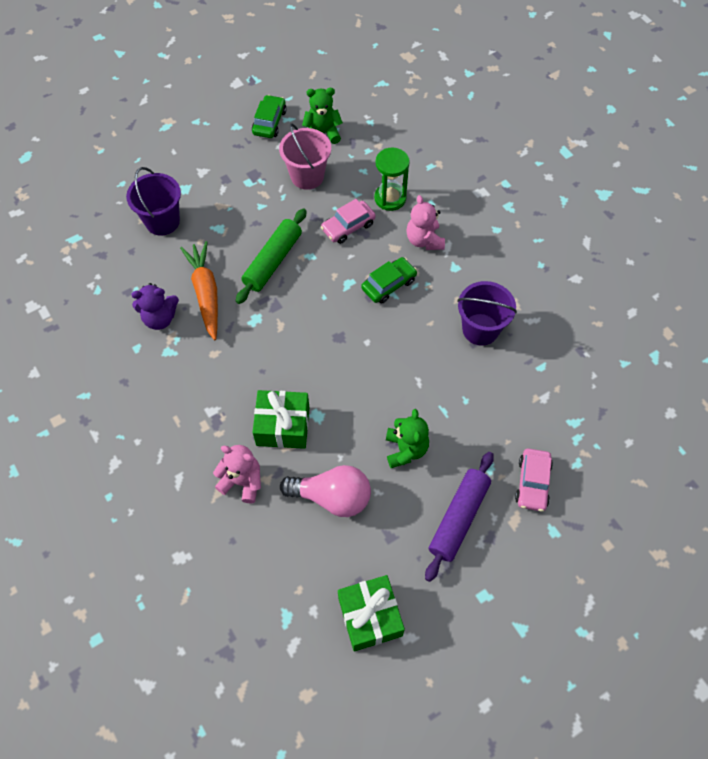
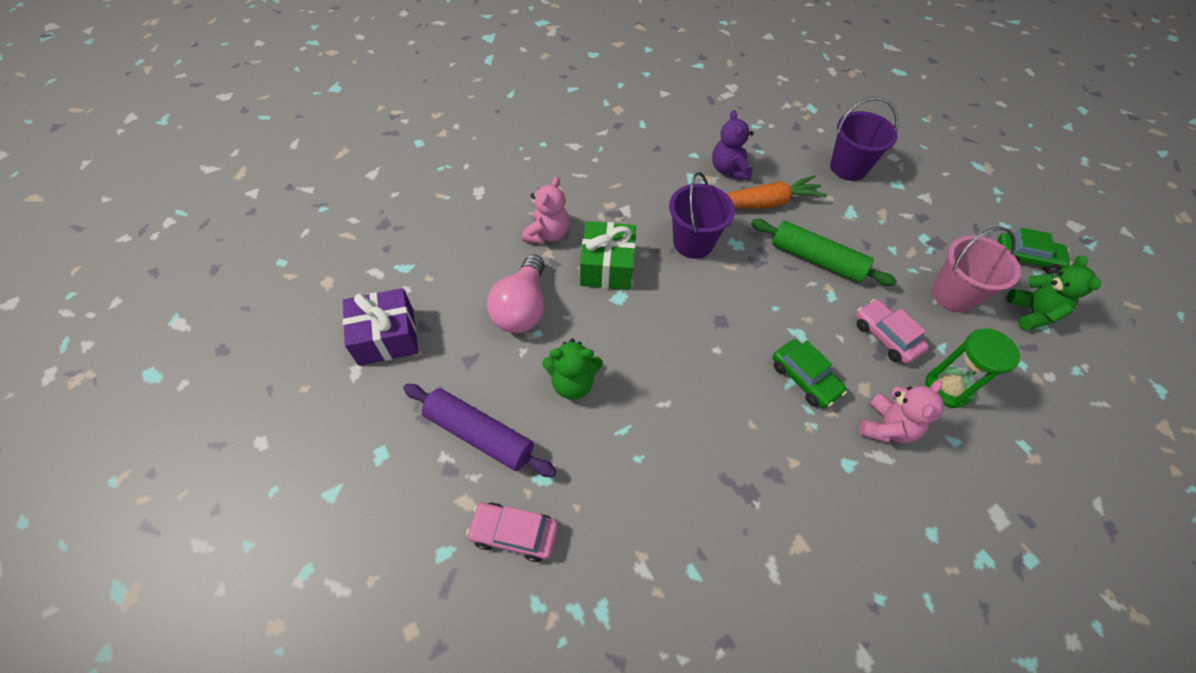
camera: 90 degrees right, 5 degrees down
(370, 616) = (386, 337): green gift -> purple gift
(424, 240) = (886, 427): pink teddy bear -> pink teddy bear turned 135 degrees clockwise
(480, 329) = (749, 489): purple bucket -> purple bucket (693, 242)

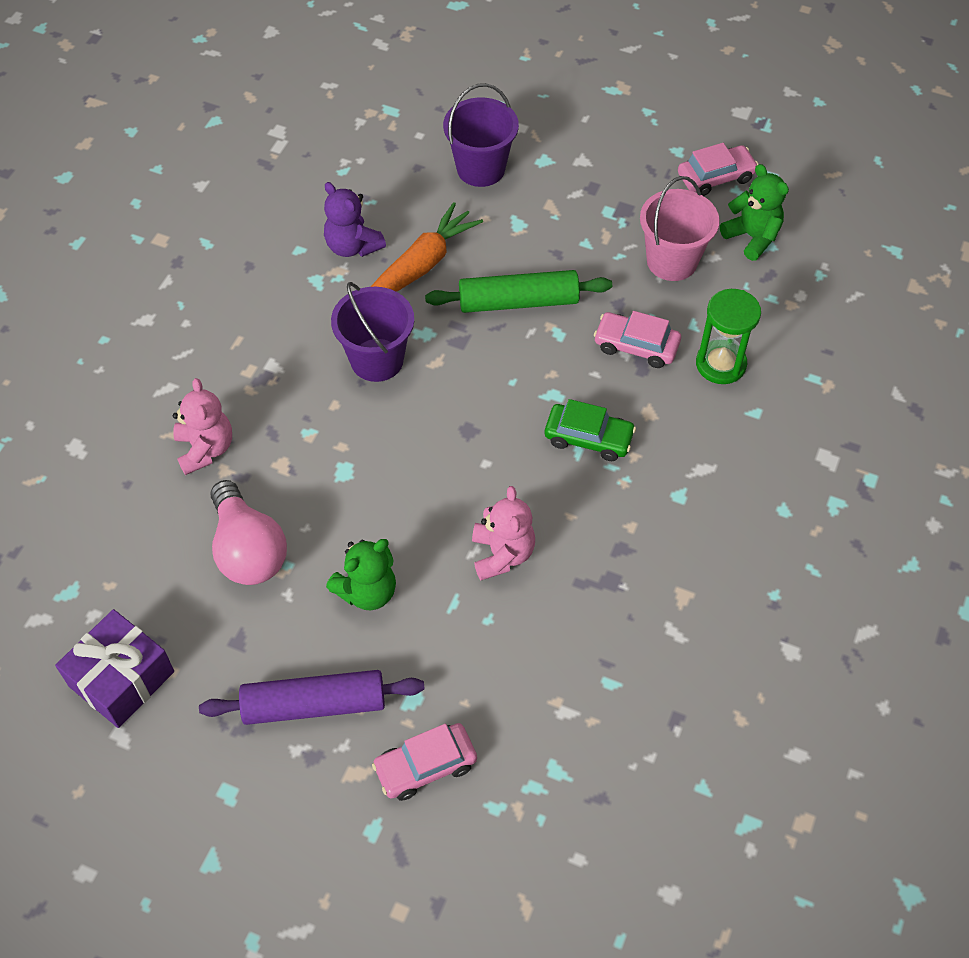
camera: 35 degrees left, 0 degrees up
(607, 267) = (304, 445): green gift -> none
(886, 427) = (690, 438): pink teddy bear -> pink teddy bear (502, 554)
(1026, 257) = (715, 177): green car -> pink car

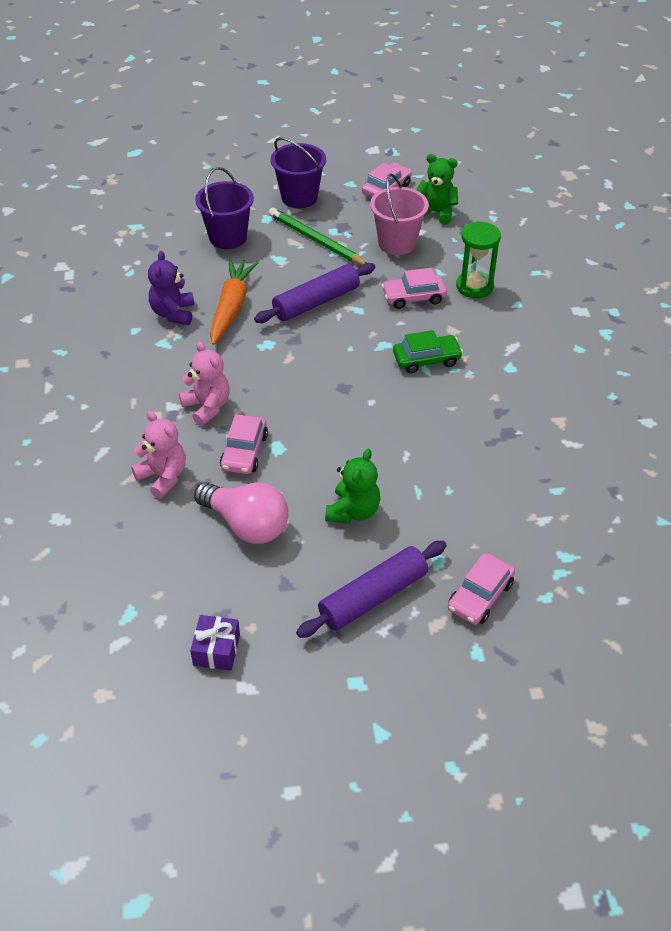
camera: 30 degrees left, 10 degrees down
(121, 679) = (216, 650): purple gift -> purple gift, size x0.62
(306, 460) = (244, 452): none -> pink car
(352, 246) = (173, 313): purple teddy bear -> purple teddy bear turned 75 degrees clockwise
(377, 360) = (246, 372): purple bucket -> purple bucket (299, 197)
(502, 554) = (426, 449): pink teddy bear -> pink teddy bear (207, 407)
(518, 301) = (316, 302): green rolling pin -> purple rolling pin
(578, 216) = (316, 240): none -> green pencil

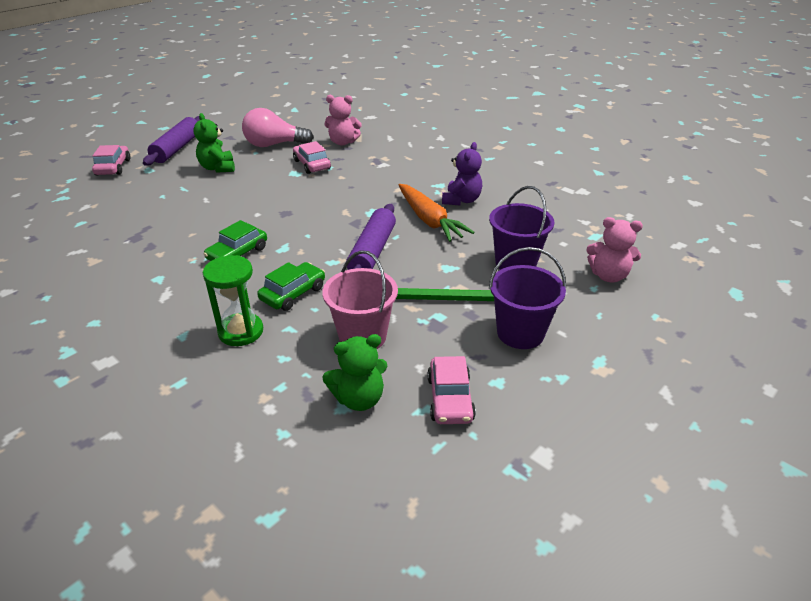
camera: 140 degrees right, 10 degrees down
(173, 313) = (461, 200): purple teddy bear -> purple teddy bear turned 60 degrees clockwise
(207, 407) = (362, 171): pink teddy bear -> pink teddy bear (608, 276)
(216, 650) = (241, 115): purple gift -> none
(414, 297) = (293, 293): pink car -> green car

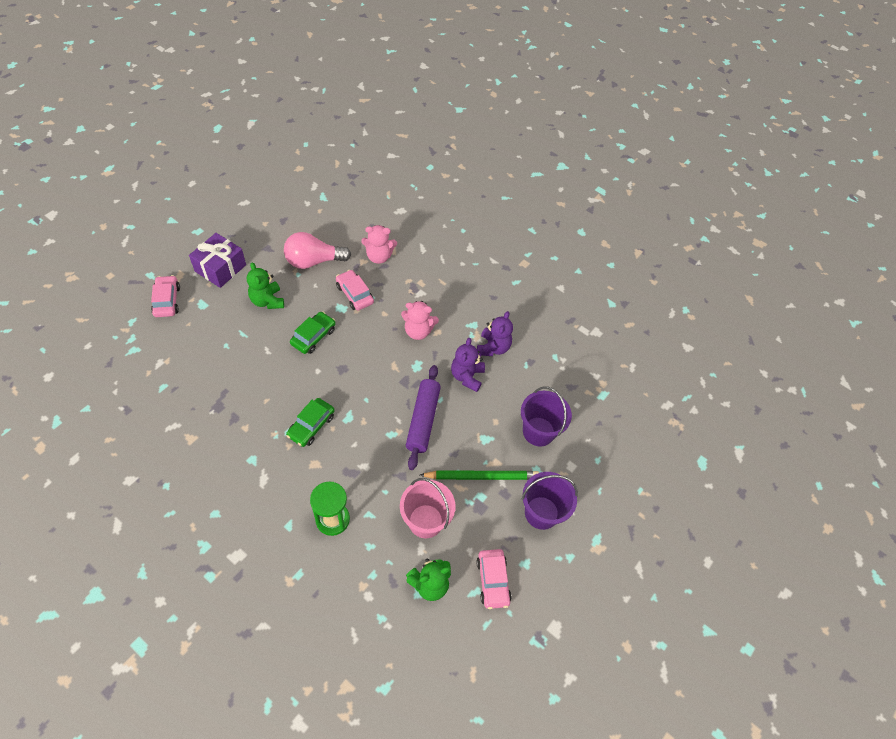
camera: 10 degrees left, 20 degrees up
(177, 148) = (220, 268): purple rolling pin -> purple gift
(293, 293) = (365, 474): green car -> green car (313, 336)
(429, 220) = (467, 376): orange carrot -> purple teddy bear
(608, 276) = (609, 445): pink teddy bear -> pink teddy bear (418, 331)

